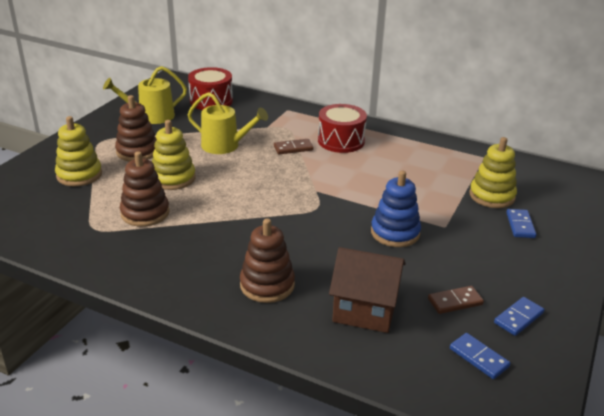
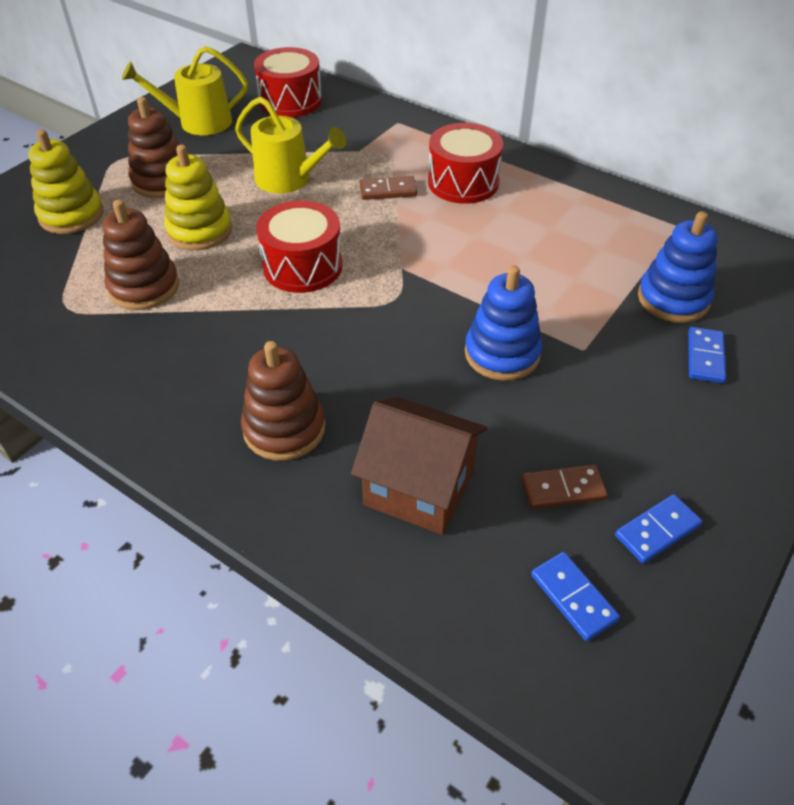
camera: 10 degrees right, 15 degrees up
(250, 194) = (302, 266): none -> red drum
(492, 196) = (673, 299): yellow stacking toy -> blue stacking toy

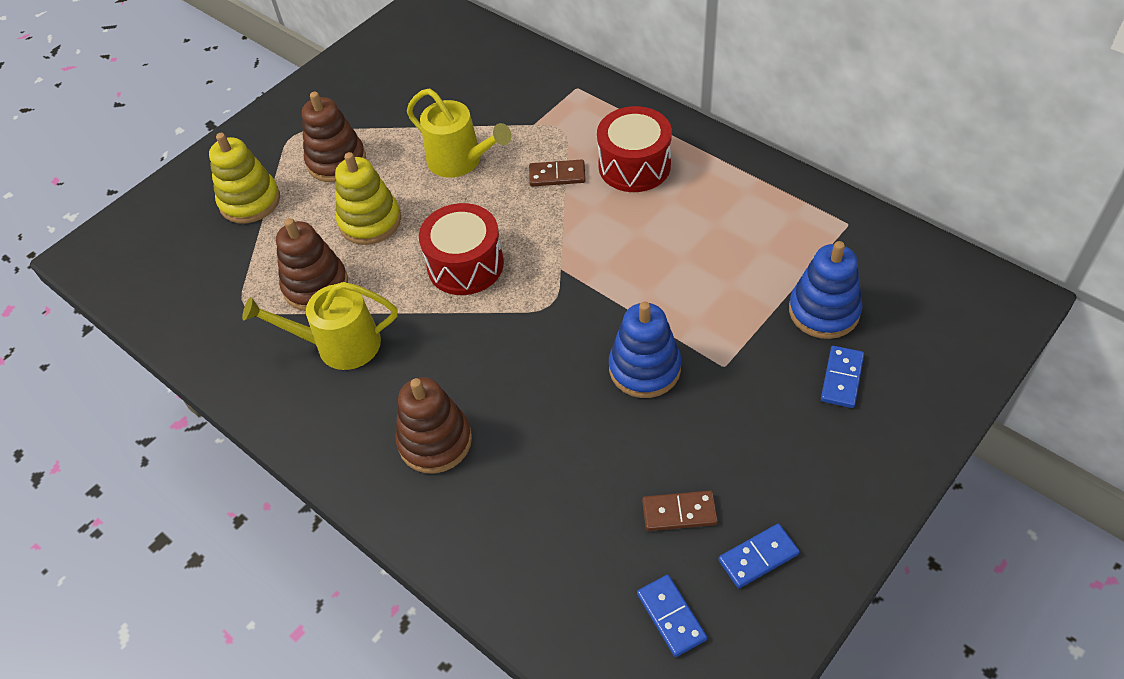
camera: 10 degrees right, 5 degrees up
(199, 122) = (375, 87): yellow watering can -> yellow watering can (340, 345)
(290, 101) = (469, 59): red drum -> none
(419, 488) = (549, 505): brown house -> none

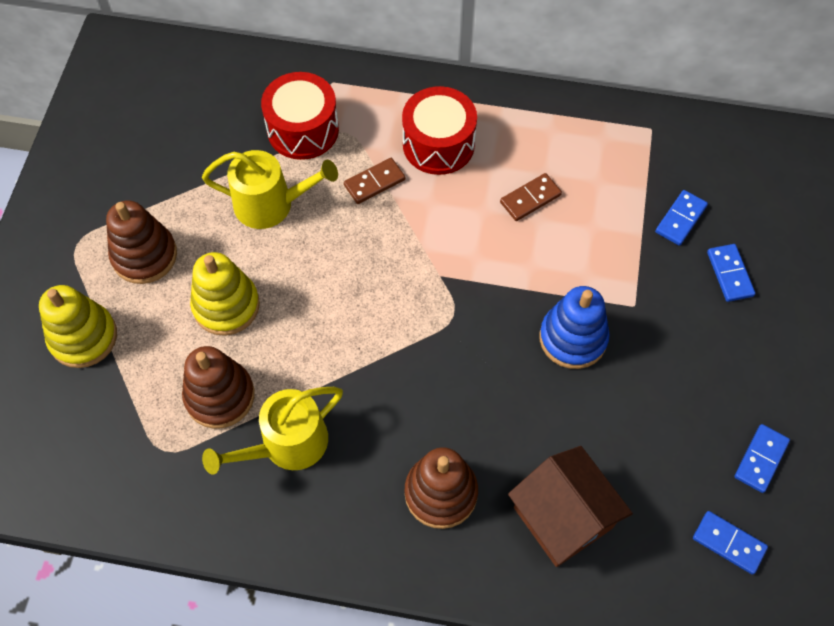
camera: 35 degrees left, 10 degrees up
(465, 265) = (350, 310): red drum -> red drum (303, 129)
(527, 514) = (562, 517): none -> brown house
(679, 513) = (680, 453): brown domino -> brown domino (530, 199)
(824, 311) = (680, 219): blue stacking toy -> blue domino

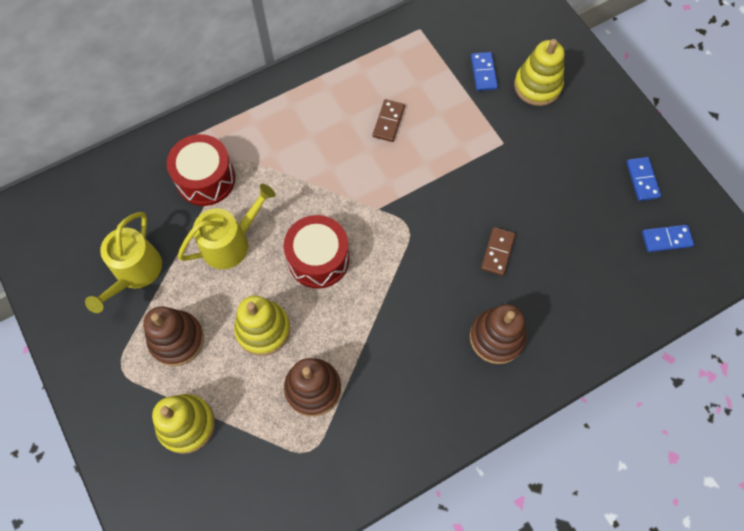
camera: 40 degrees left, 5 degrees up
(287, 444) = (382, 383): yellow watering can -> yellow watering can (135, 272)
(374, 182) = (284, 180): brown domino -> brown domino (497, 252)
(438, 144) = (302, 127): red drum -> red drum (318, 259)
(562, 517) = (573, 296): brown house -> none
(573, 338) = (487, 188): blue stacking toy -> none
(730, 274) = (537, 86): blue domino -> yellow stacking toy

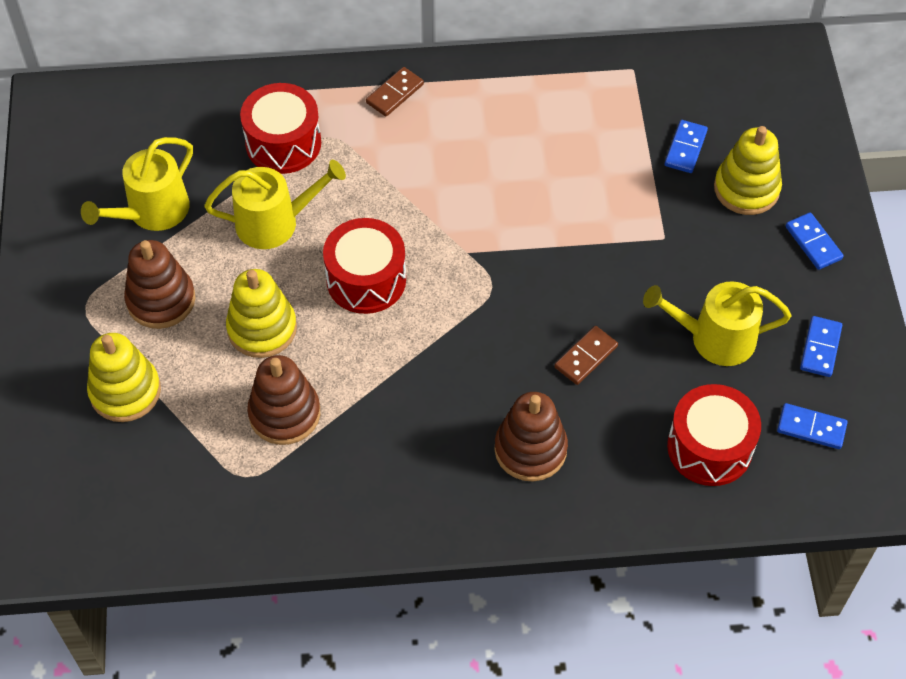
camera: 25 degrees right, 10 degrees down
(388, 122) = (534, 161): brown domino -> brown domino (395, 94)
(573, 202) = (715, 338): none -> yellow watering can
(599, 107) = (813, 243): none -> blue domino
(611, 282) = (709, 447): none -> red drum

